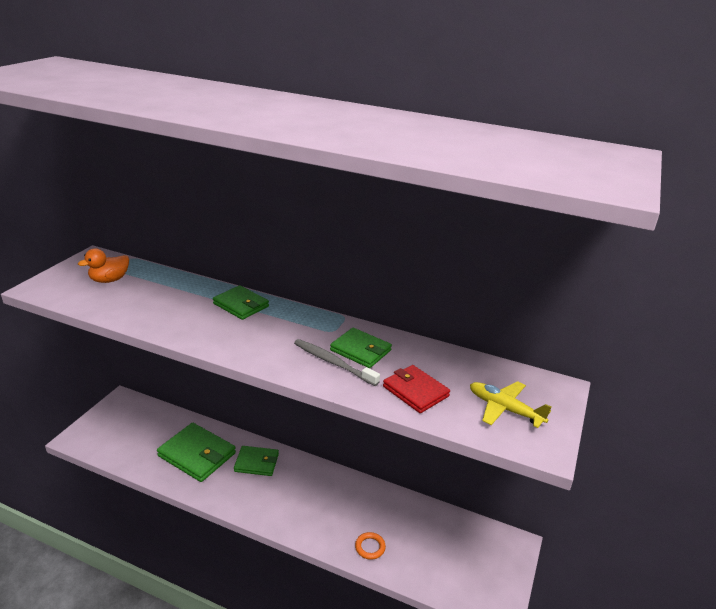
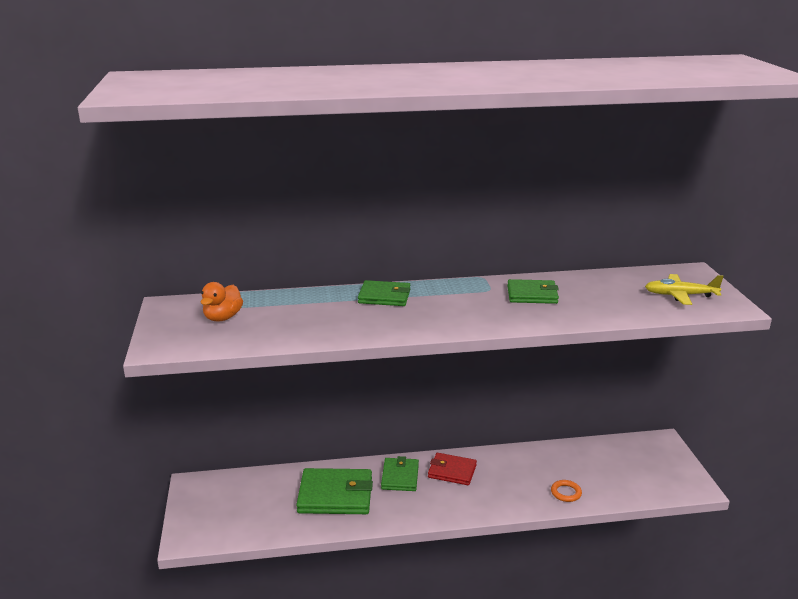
camera: 30 degrees left, 5 degrees down
(256, 463) = (400, 477): green wallet -> green wallet turned 60 degrees counterclockwise
(333, 362) = (525, 309): grey toothbrush -> none
(415, 391) = (610, 306): red wallet -> red wallet (452, 471)

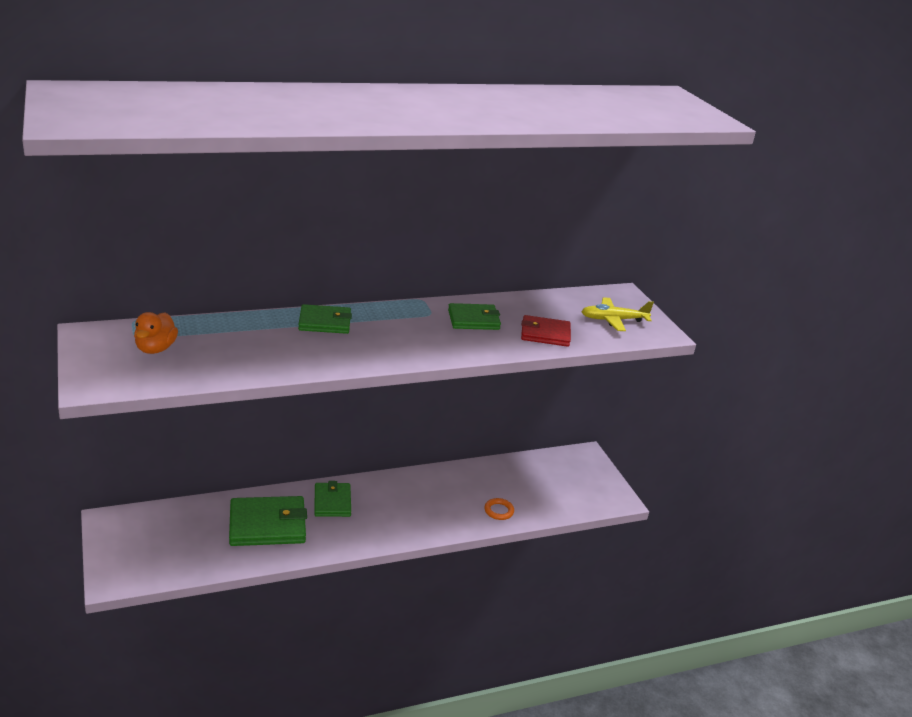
camera: 15 degrees left, 5 degrees up
(452, 471) = (385, 494): red wallet -> red wallet (545, 334)

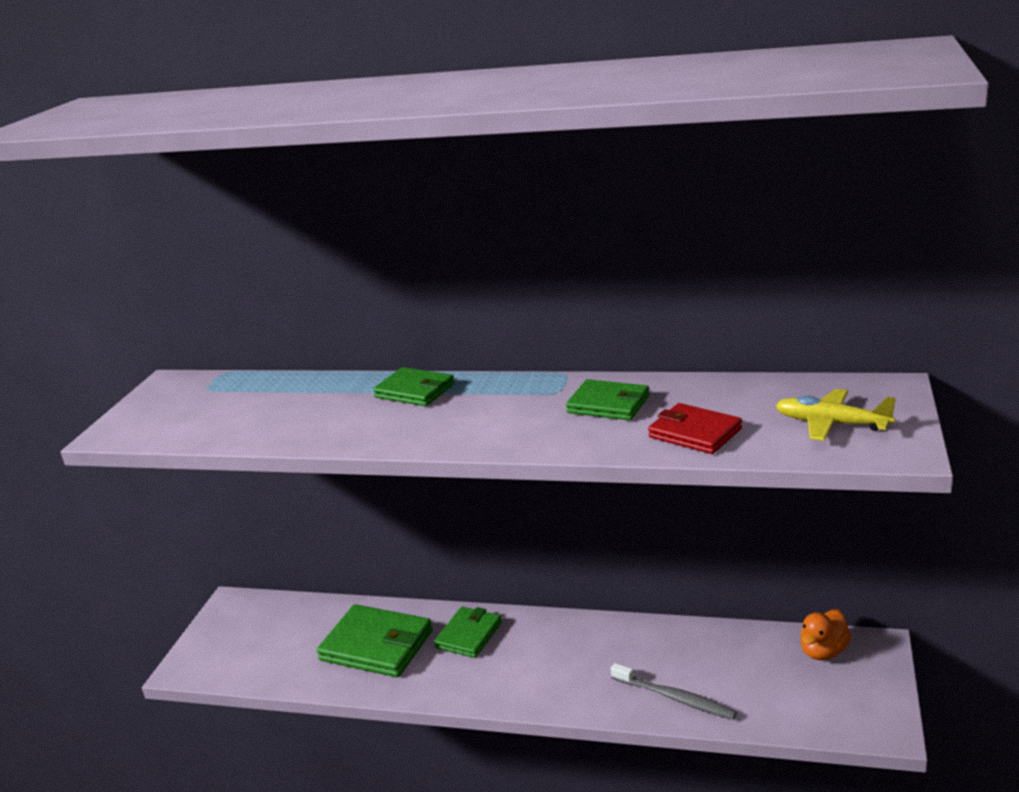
camera: 40 degrees right, 5 degrees down
(155, 348) = (209, 403): orange duck -> orange duck (823, 651)
(499, 511) = (675, 698): orange ring -> grey toothbrush

